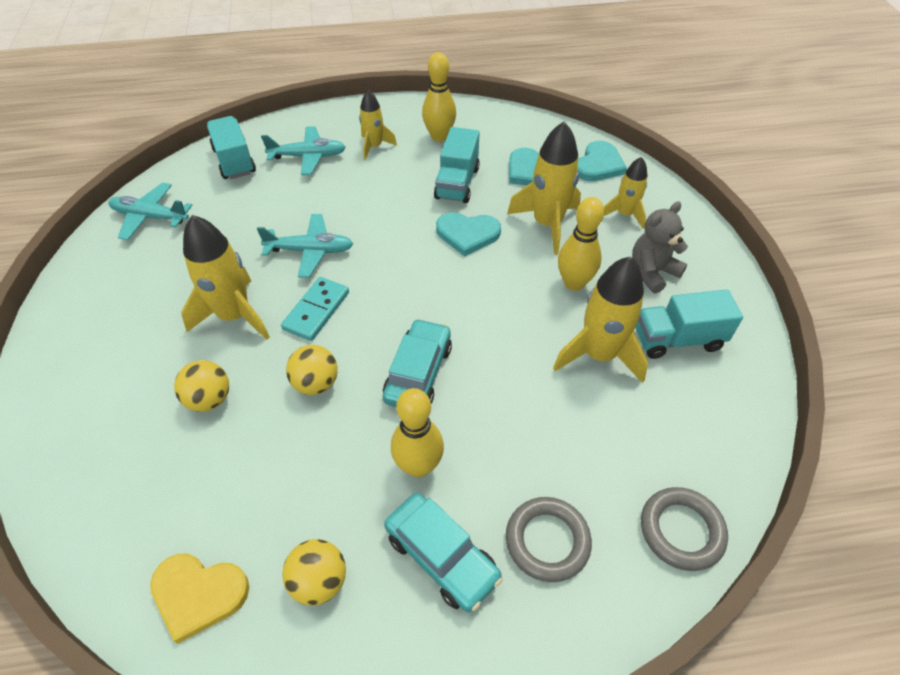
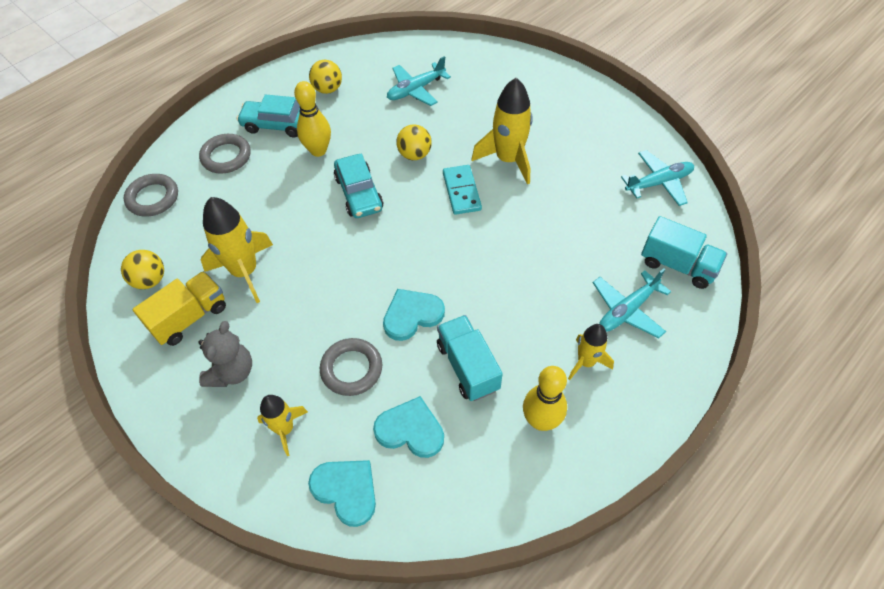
camera: 145 degrees right, 5 degrees up
(198, 594) = (376, 60): yellow heart -> none
(209, 399) = (464, 117): yellow ball -> yellow ball (150, 280)
(310, 251) = (515, 227): turquoise plane -> turquoise plane (416, 90)
(547, 224) = (351, 369): yellow rocket -> grey ring
(574, 283) = (294, 321): yellow bowling pin -> none
(598, 165) = (346, 490): turquoise heart -> turquoise heart turned 135 degrees clockwise
(677, 339) = (189, 317): turquoise truck -> yellow truck

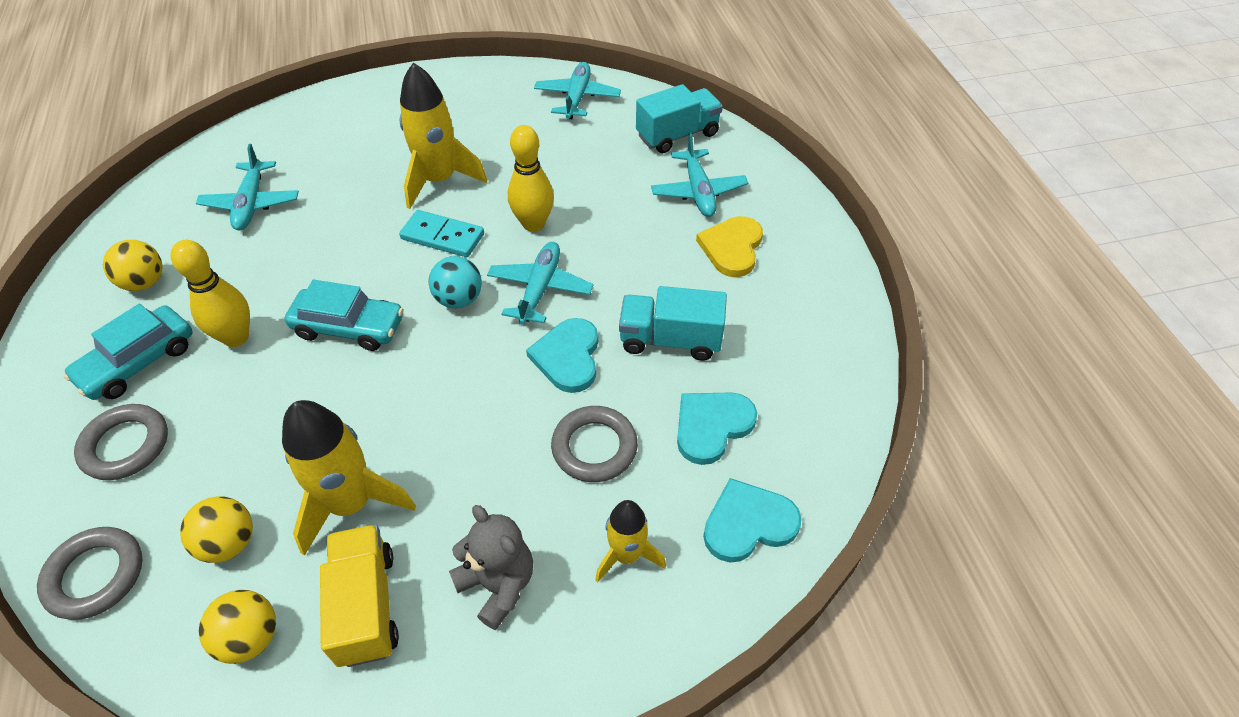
camera: 60 degrees left, 5 degrees down
(414, 155) = (347, 250): yellow ball -> yellow ball (229, 543)
(417, 231) = (459, 299): none -> turquoise ball
(457, 267) = (540, 289): none -> turquoise plane
(541, 421) = (772, 313): yellow bowling pin -> yellow bowling pin (533, 224)
(586, 362) = (732, 248): yellow rocket -> yellow heart

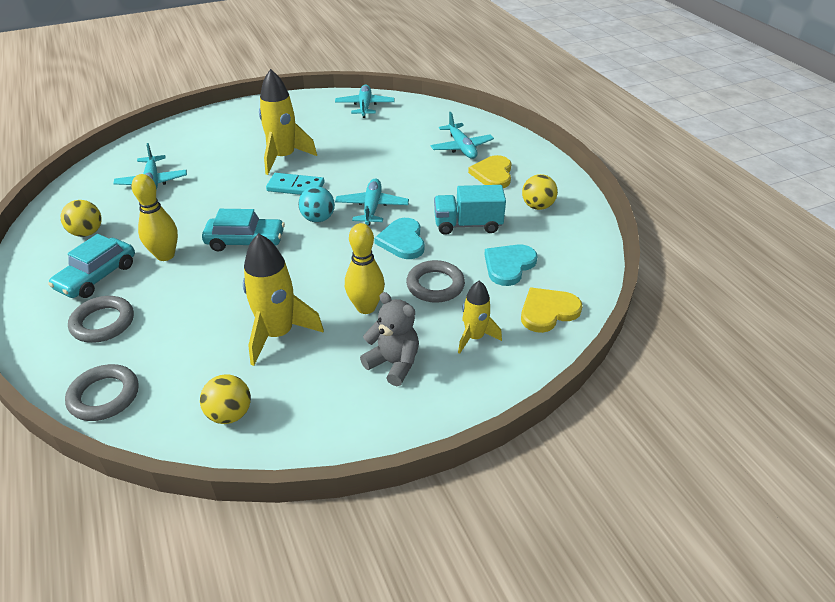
camera: 10 degrees left, 10 degrees down
(229, 543) = (197, 366): yellow ball -> yellow ball (537, 206)
(366, 606) = (306, 386): yellow truck -> none
(533, 224) = (356, 174): yellow bowling pin -> yellow bowling pin (366, 307)
(677, 135) = (438, 120): turquoise truck -> none
(748, 523) = (548, 311): turquoise heart -> yellow heart

